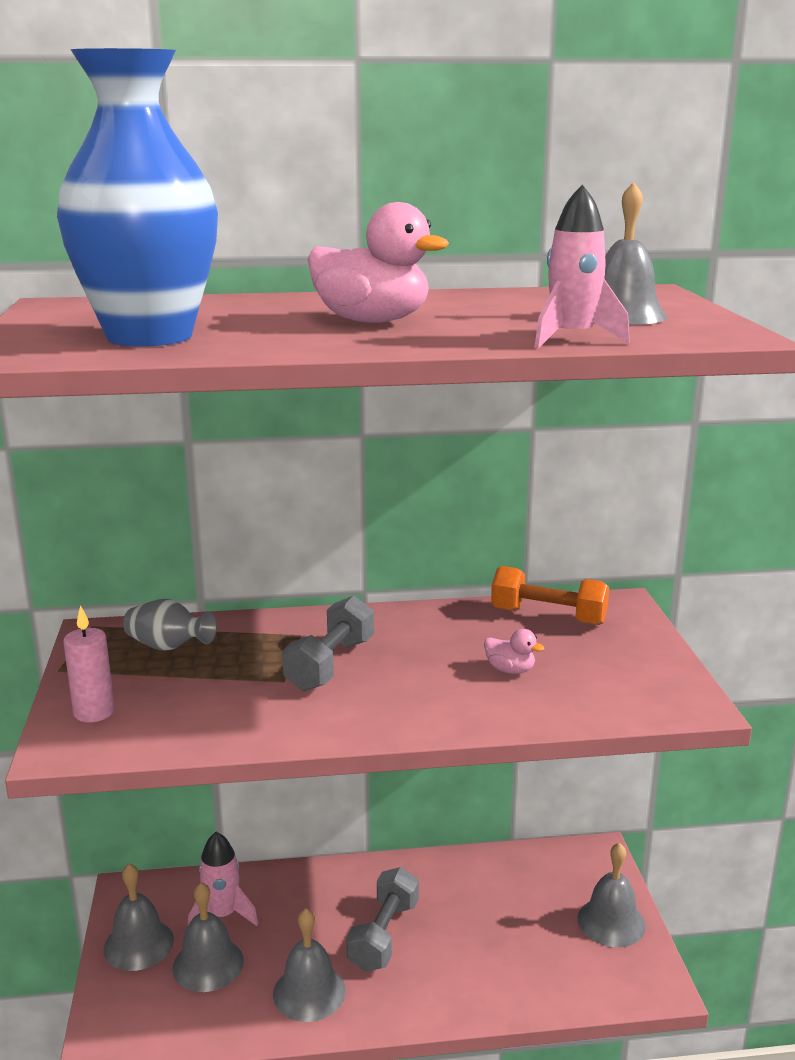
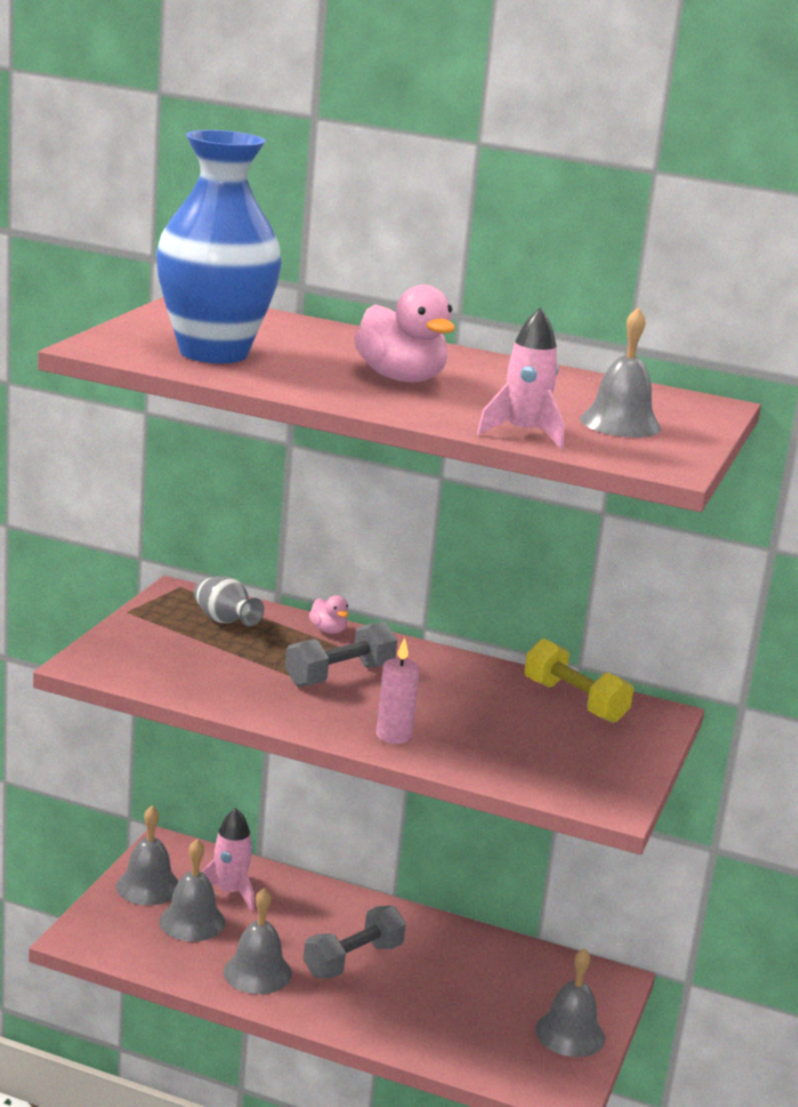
camera: 25 degrees right, 0 degrees up
(94, 712) = (128, 648): pink candle -> pink candle (394, 736)
(510, 670) = (486, 728): pink duck -> pink duck (328, 630)
(548, 616) = (574, 701): orange dumbbell -> yellow dumbbell

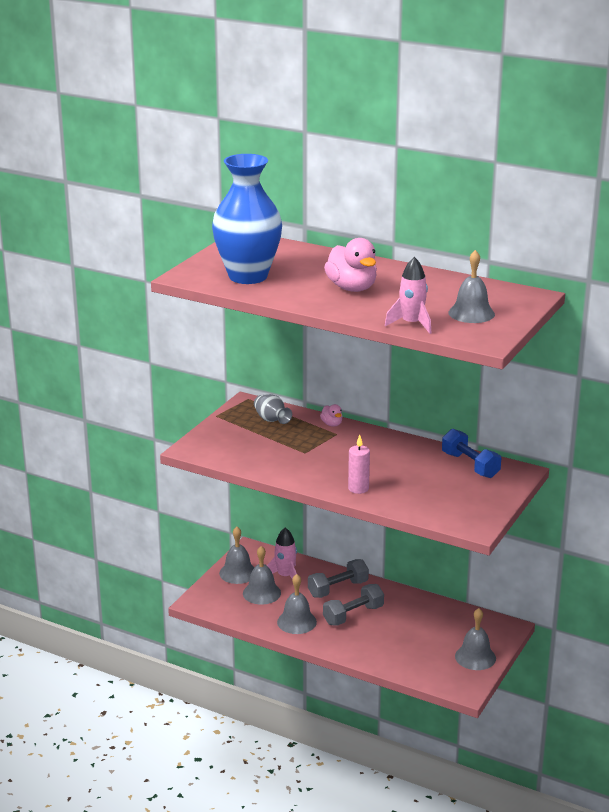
camera: 10 degrees right, 5 degrees up
(339, 675) = (333, 452): grey dumbbell -> grey dumbbell (338, 589)
(574, 701) = (470, 465): yellow dumbbell -> blue dumbbell

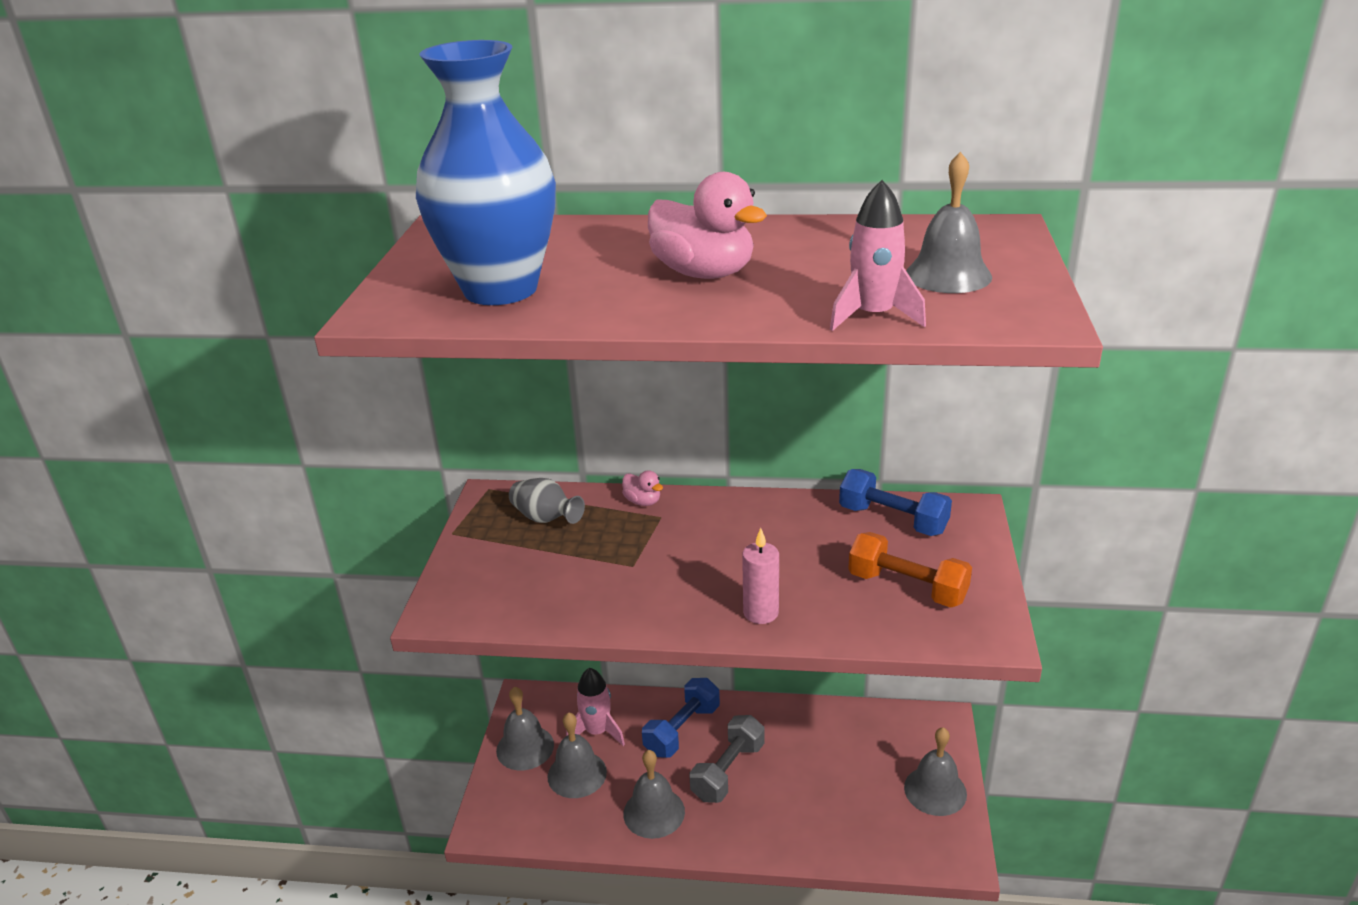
camera: 20 degrees left, 5 degrees up
(338, 589) = (682, 730): grey dumbbell -> blue dumbbell
(448, 497) = (907, 587): none -> orange dumbbell

